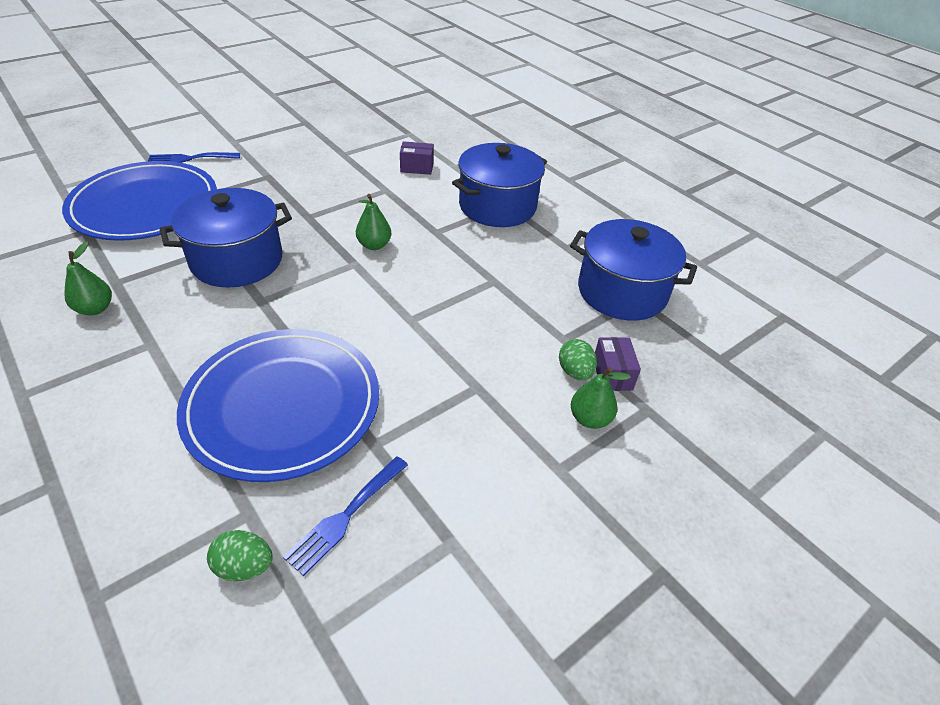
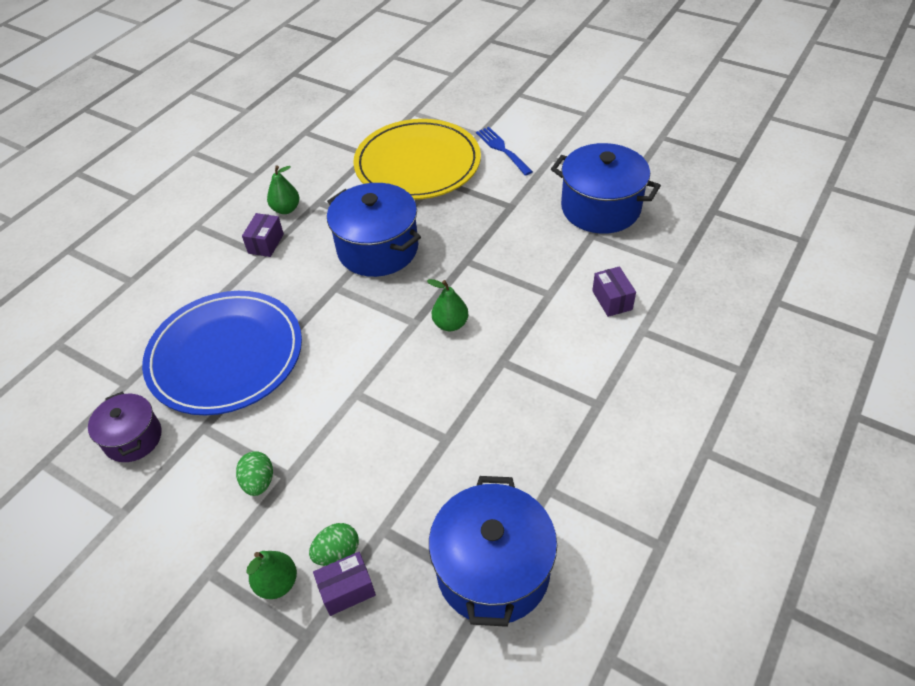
camera: 75 degrees right, 5 degrees up
(135, 337) = (266, 243): none -> purple box
(145, 206) = (417, 164): blue plate -> yellow plate
(244, 566) = (86, 401): green egg -> green egg (259, 482)
(345, 516) = (133, 438): blue fork -> purple pot
(497, 206) = (587, 397): blue pot -> blue pot (600, 208)

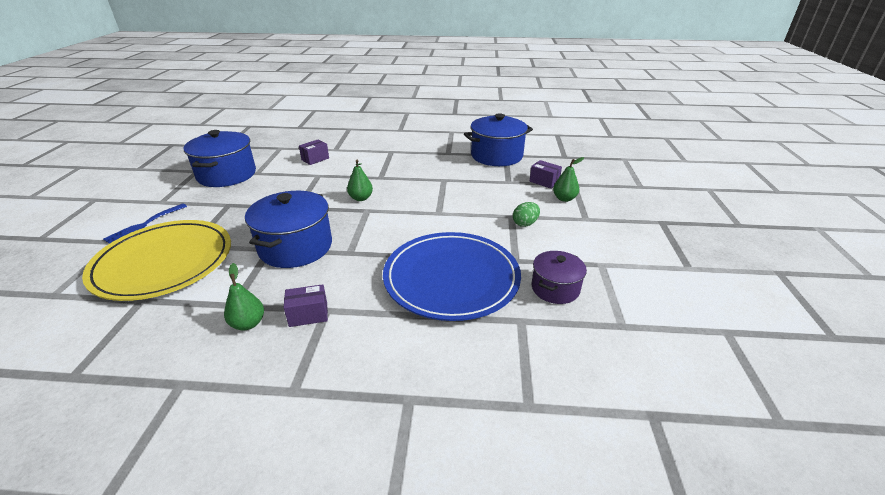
camera: 120 degrees left, 15 degrees down
(337, 553) = (532, 189): green egg -> none

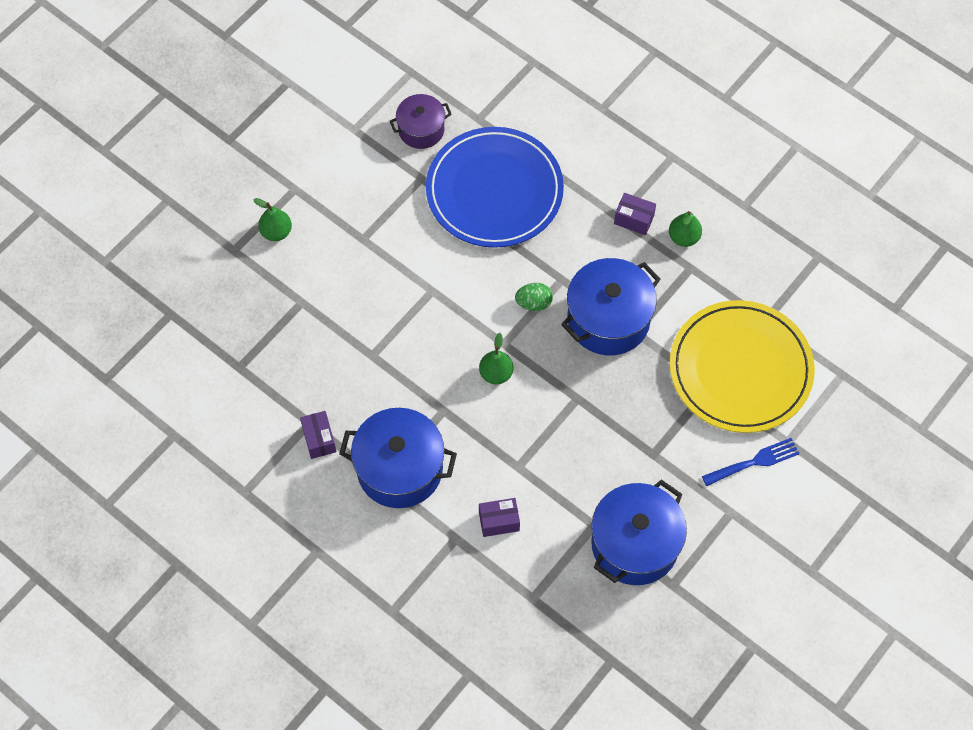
camera: 145 degrees left, 30 degrees up
(496, 156) = (253, 372): blue pot -> blue pot (400, 469)
(525, 223) = (361, 219): green egg -> green egg (534, 303)
(544, 181) = (260, 276): purple box -> purple box (319, 439)

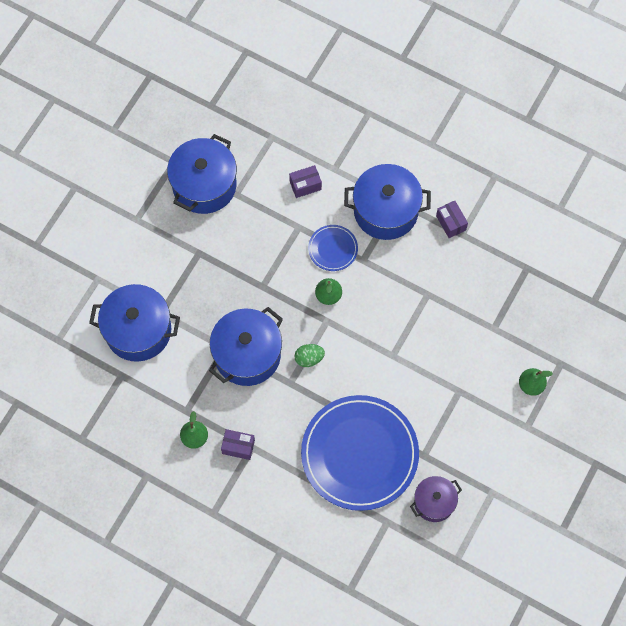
camera: 170 degrees right, 5 degrees up
(479, 431) = (333, 249): none -> blue plate
(740, 369) = (138, 330): yellow plate -> blue pot
(754, 462) = (122, 259): blue fork -> none

